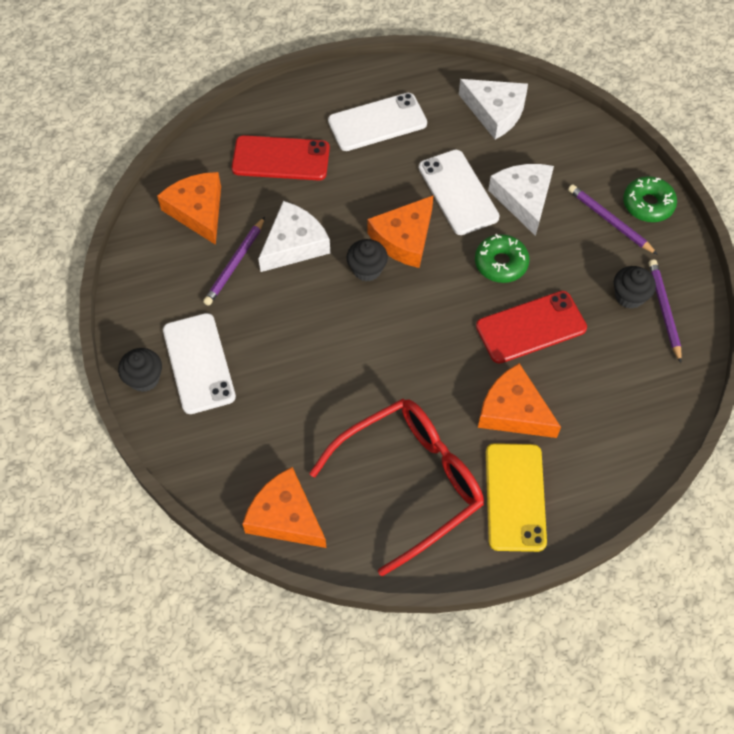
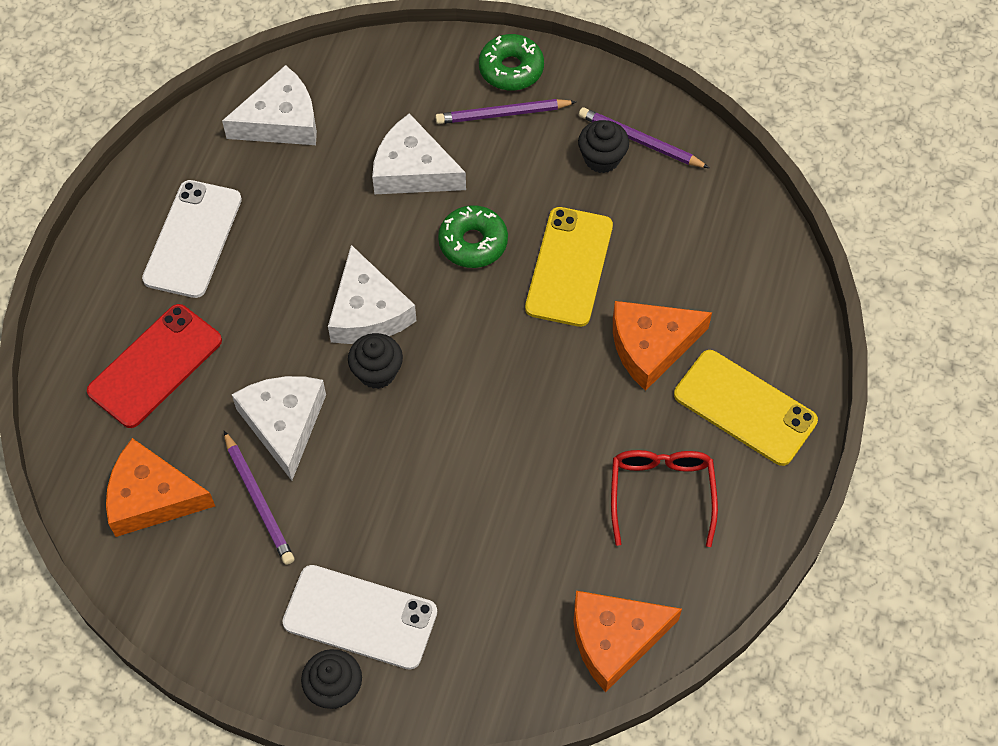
camera: 55 degrees left, 0 degrees up
(404, 239) = (368, 311): orange cheese -> white cheese
(410, 482) = (661, 493): red glasses -> red glasses, size x0.59
(458, 192) = (353, 223): white phone -> none
(531, 327) = (569, 267): red phone -> yellow phone

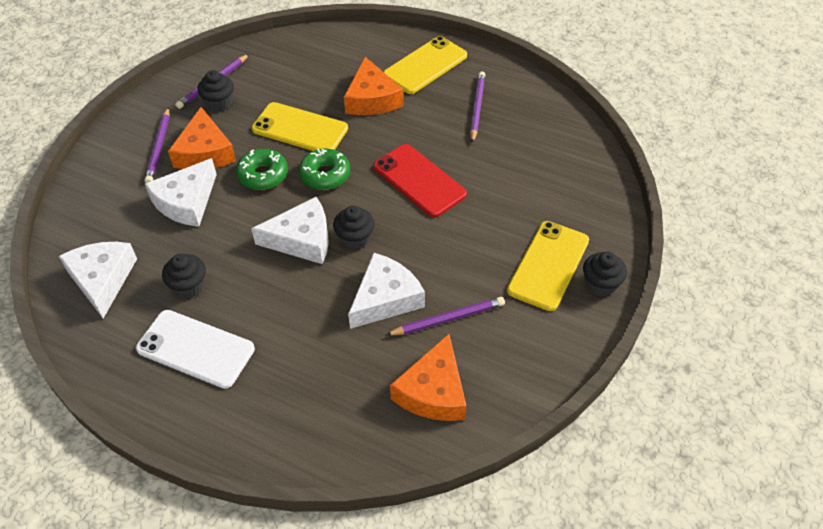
camera: 80 degrees left, 10 degrees down
(155, 366) = (312, 383): red phone -> red phone (419, 180)
(280, 209) = (189, 286): none -> black cupcake
(284, 423) = (385, 298): white cheese -> white cheese turned 135 degrees clockwise
(360, 617) = (548, 265): white phone -> yellow phone
(511, 69) = (121, 139): green donut -> green donut (325, 175)
(614, 639) = (573, 141): orange cheese -> orange cheese (205, 152)
(661, 493) = (477, 108): red glasses -> purple pencil

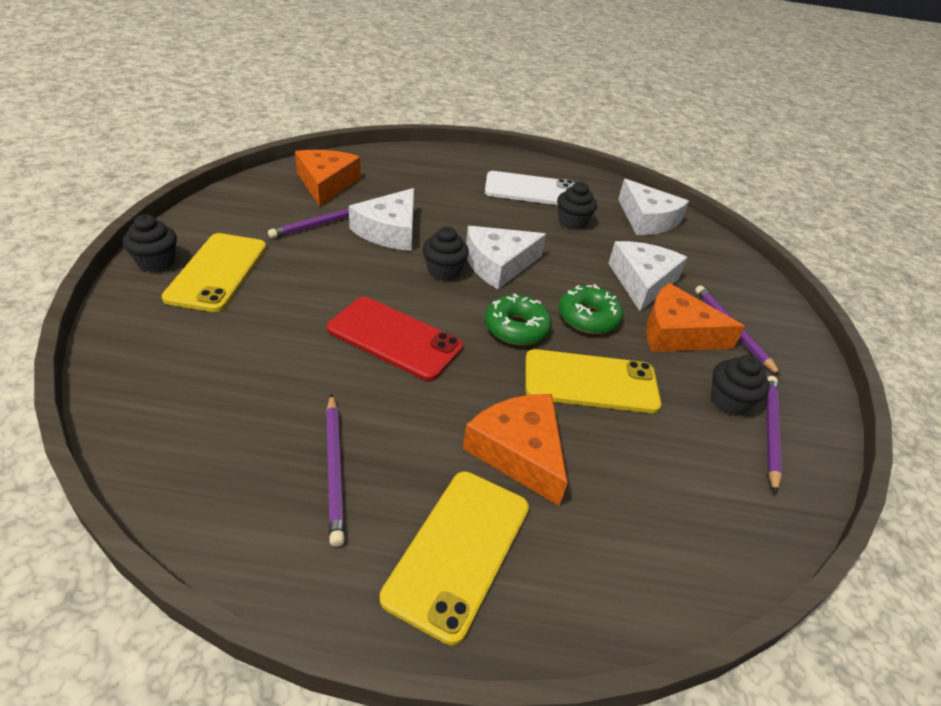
camera: 155 degrees right, 10 degrees down
(205, 152) = (677, 333): orange cheese -> orange cheese turned 45 degrees counterclockwise

